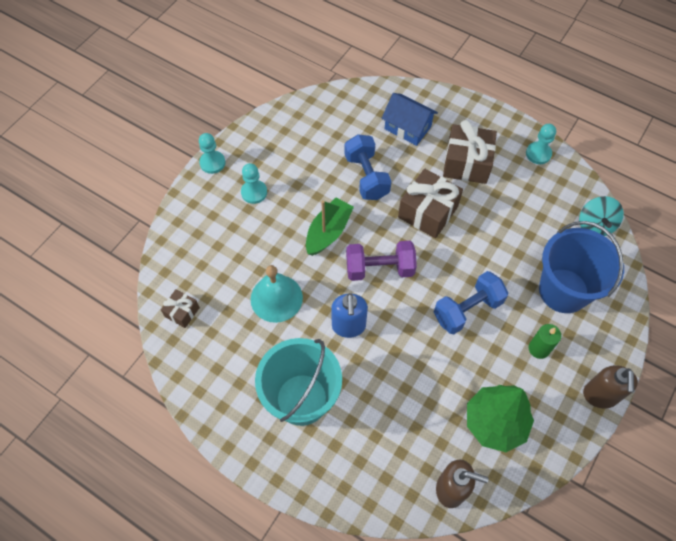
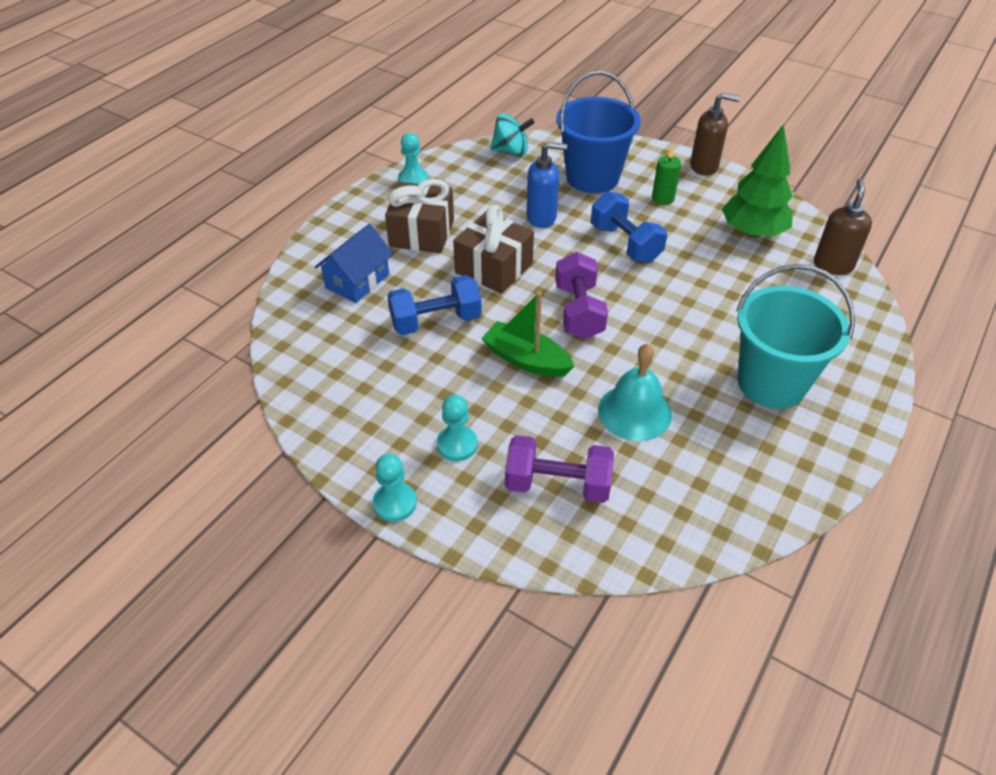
camera: 90 degrees left, 15 degrees down
(182, 312) = (674, 523): brown gift -> none
(218, 247) = (557, 484): none -> purple dumbbell
(348, 326) = (664, 340): blue soap dispenser -> blue soap dispenser (542, 218)

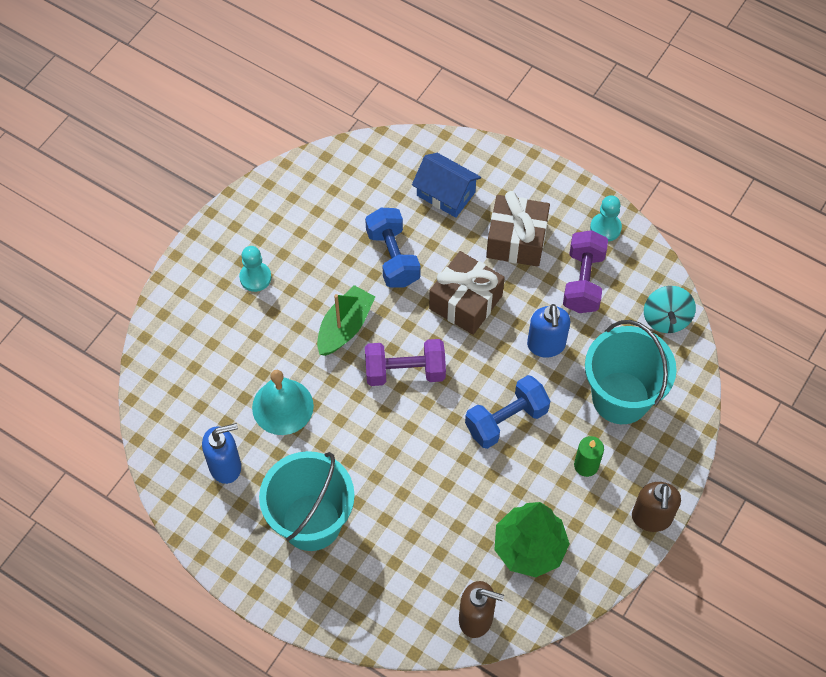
camera: 90 degrees right, 15 degrees up
(394, 503) = (204, 240): turquoise pawn -> none
(557, 484) = (213, 345): purple dumbbell -> purple dumbbell (583, 281)
(592, 177) = (621, 397): blue bucket -> turquoise bucket
(722, 463) = (226, 466): none -> blue soap dispenser

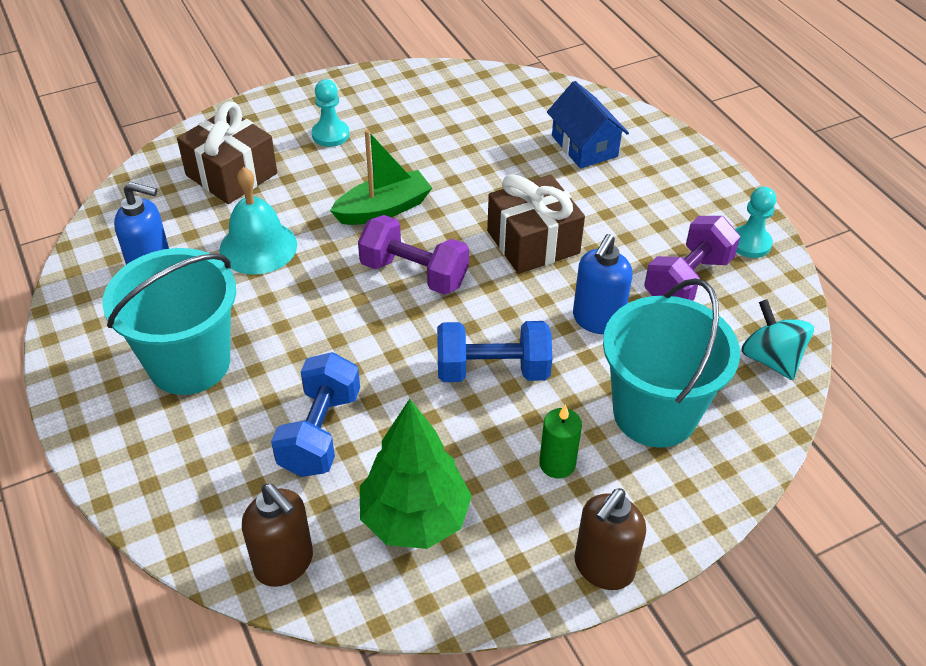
camera: 30 degrees right, 15 degrees down
(393, 257) = (484, 174): blue dumbbell -> blue dumbbell (320, 432)
(516, 240) = (634, 213): brown gift -> brown gift (231, 174)
(666, 318) = (771, 359): turquoise spinning top -> turquoise spinning top turned 120 degrees clockwise

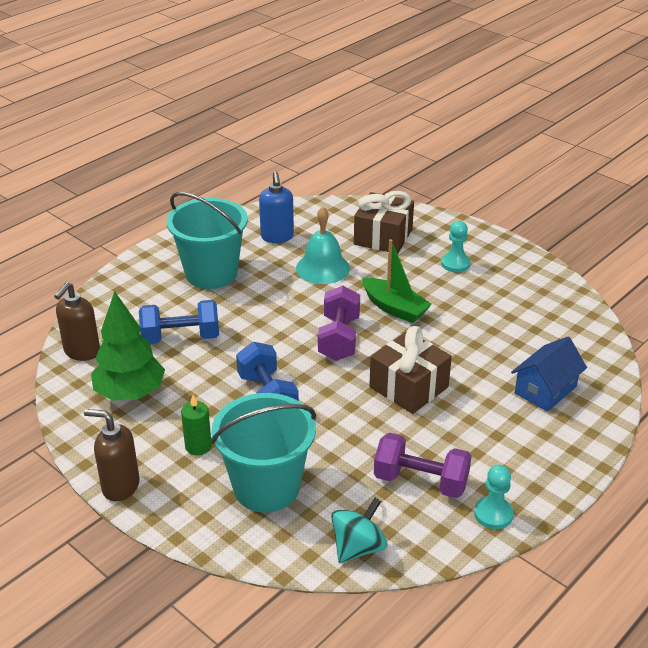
camera: 70 degrees right, 10 degrees down
(597, 320) = (345, 438): blue soap dispenser -> none

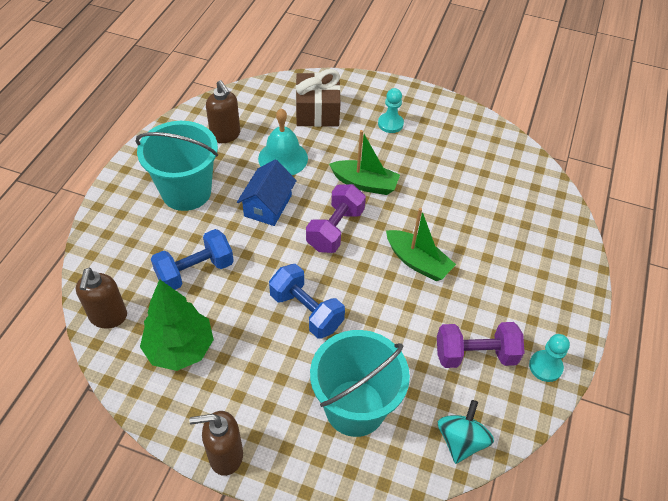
camera: 25 degrees left, 15 degrees up
(198, 446) = (273, 385): green candle -> none
(277, 237) = (225, 135): blue soap dispenser -> brown soap dispenser
(339, 338) = (335, 229): purple dumbbell -> purple dumbbell turned 45 degrees clockwise
(409, 387) = (417, 262): brown gift -> green boat
(545, 390) = (522, 230): blue house -> blue house (268, 206)

